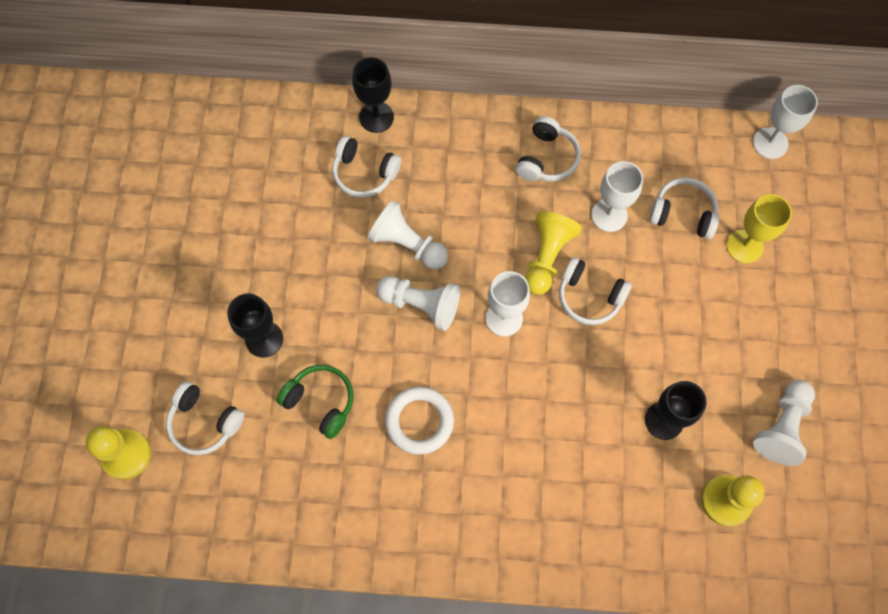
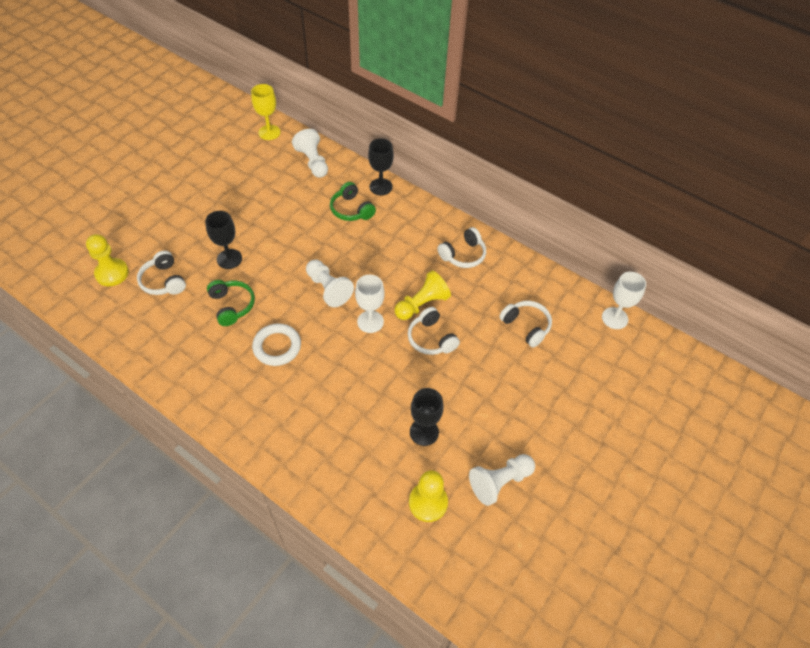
camera: 30 degrees right, 15 degrees down
(364, 173) = (351, 209): white headphones -> green headphones
(407, 244) = (346, 255): white pawn -> white pawn (313, 162)
(609, 215) = (478, 303): white goblet -> none
(744, 246) = (554, 365): yellow goblet -> yellow goblet (269, 132)

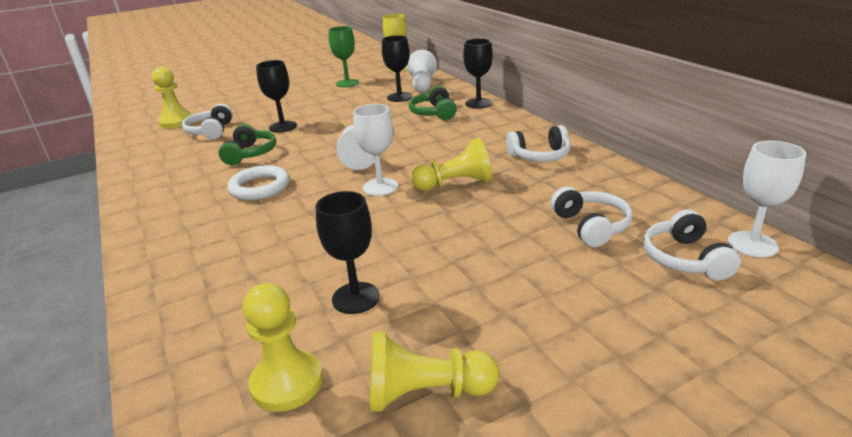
camera: 30 degrees right, 25 degrees down
(236, 170) = (347, 83): none -> green goblet
(305, 188) = (399, 97): none -> black goblet
(431, 338) = (443, 213): white headphones -> white headphones (685, 259)
(499, 482) = (425, 393): white pawn -> yellow pawn

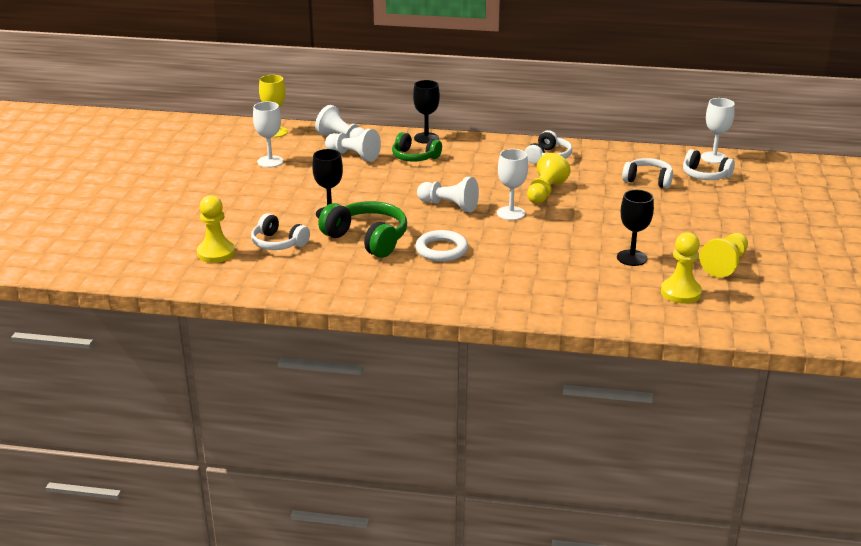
camera: 55 degrees left, 0 degrees up
(250, 154) = (367, 239): green headphones -> green headphones, size x1.53
(347, 83) = (270, 161): green goblet -> white goblet
(399, 97) = (353, 156): black goblet -> white pawn

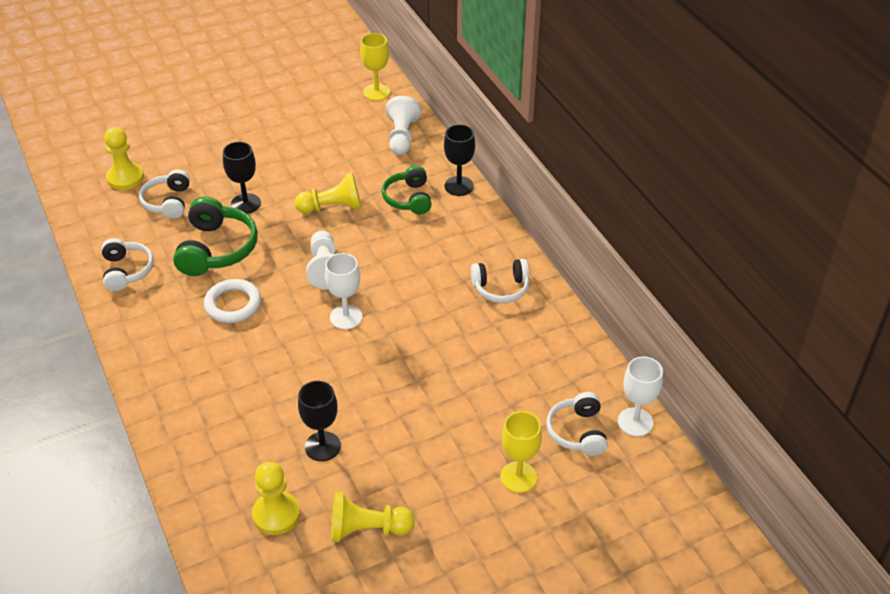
camera: 55 degrees right, 15 degrees up
(270, 161) = (314, 120): white goblet -> none
(353, 156) = (374, 160): white pawn -> none
(545, 192) = (415, 321): yellow pawn -> yellow pawn (332, 207)
(648, 180) = (518, 388): white headphones -> white headphones (127, 271)
(725, 204) = (518, 477): none -> yellow goblet

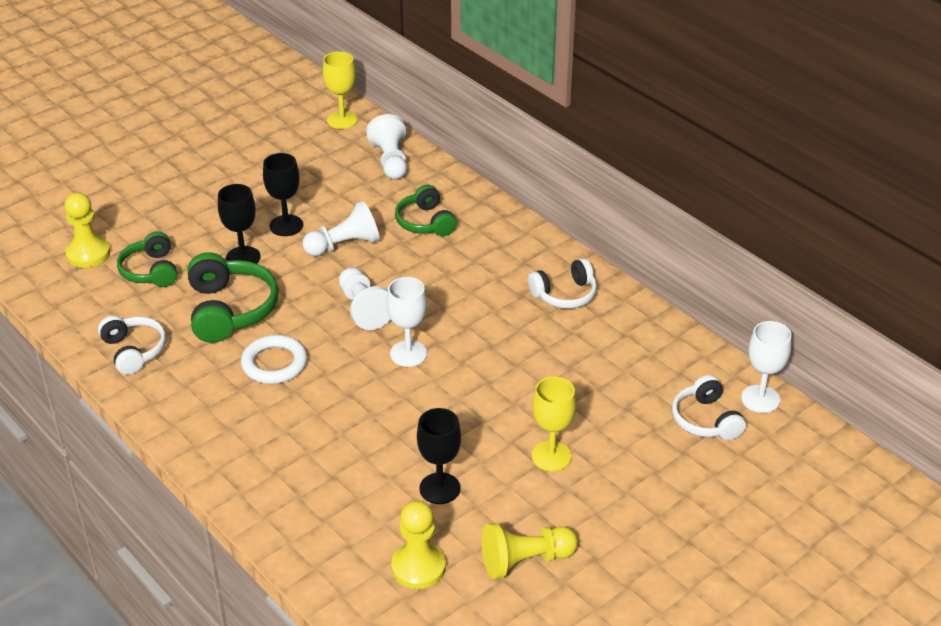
camera: 15 degrees left, 5 degrees down
(168, 202) = (151, 271): white headphones -> green headphones
(332, 207) = (344, 245): yellow pawn -> white pawn
(459, 186) = (475, 201): black goblet -> black goblet (286, 225)
(518, 477) = (663, 476): yellow goblet -> yellow goblet (551, 456)

